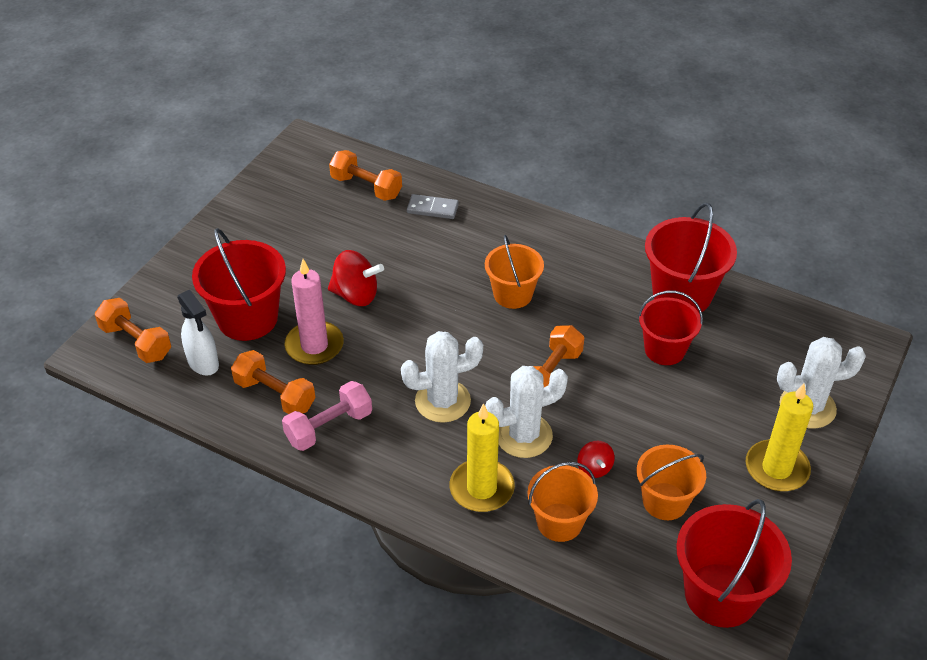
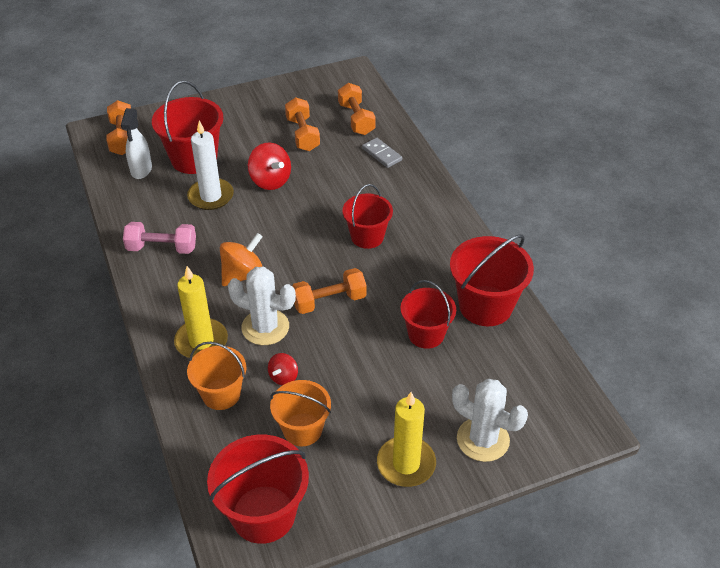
camera: 40 degrees right, 0 degrees up
(275, 395) = (156, 211): orange dumbbell -> orange dumbbell (302, 134)
(314, 346) = (211, 196): pink candle -> white candle
(442, 401) = (243, 275): white cactus -> orange spinning top
(513, 294) = (367, 237): orange bucket -> red bucket

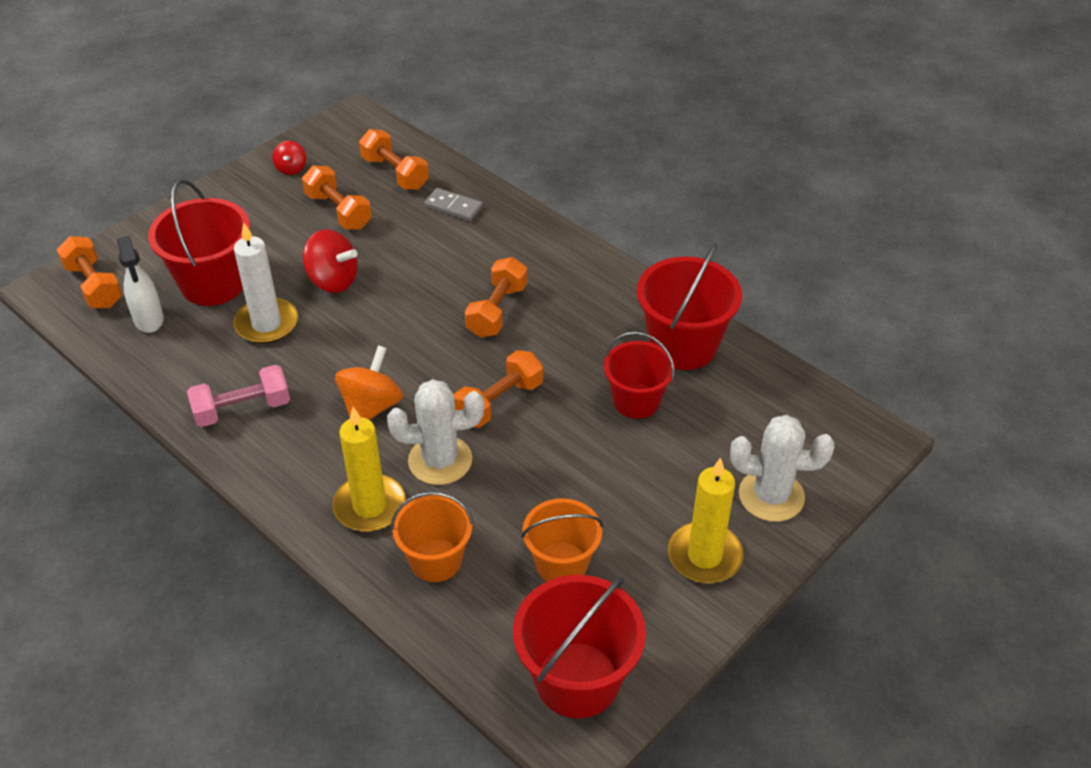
camera: 25 degrees left, 0 degrees up
(283, 377) = (500, 511): red spinning top -> red spinning top (291, 168)
(367, 237) = (497, 311): red bucket -> orange dumbbell

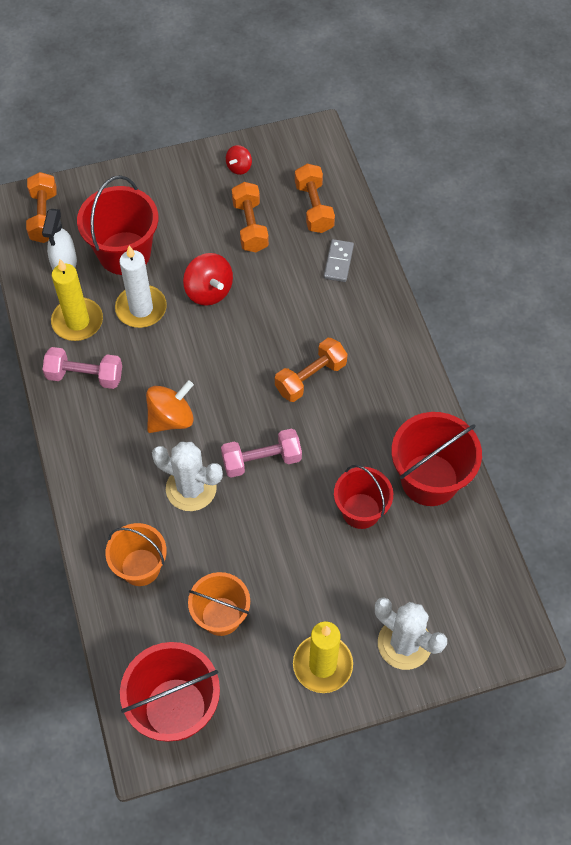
camera: 30 degrees right, 15 degrees up
(369, 506) = (123, 501): yellow candle -> yellow candle (77, 321)
(453, 207) = (338, 262): grey domino -> grey domino turned 45 degrees clockwise
(499, 402) = (261, 460): orange dumbbell -> pink dumbbell

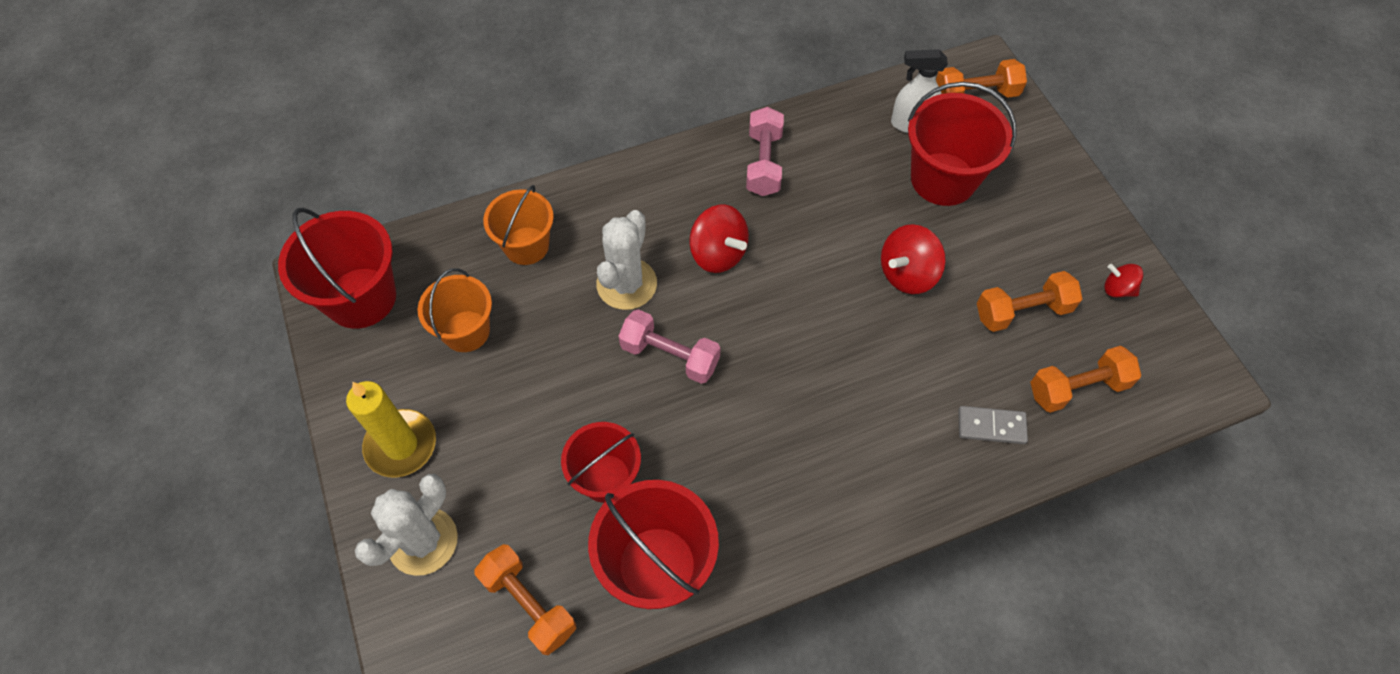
camera: 85 degrees right, 0 degrees up
(77, 321) = (836, 146): yellow candle -> none
(141, 308) = (866, 205): white candle -> none
(171, 418) = (718, 254): orange spinning top -> red spinning top
(261, 460) = (670, 356): pink dumbbell -> pink dumbbell turned 45 degrees counterclockwise
(310, 377) = (797, 403): orange dumbbell -> orange dumbbell (529, 604)

